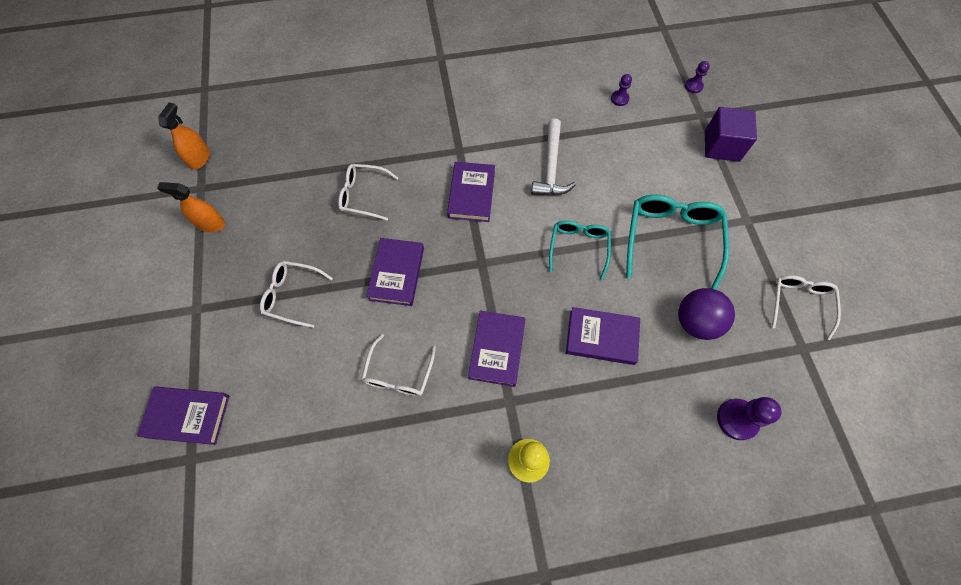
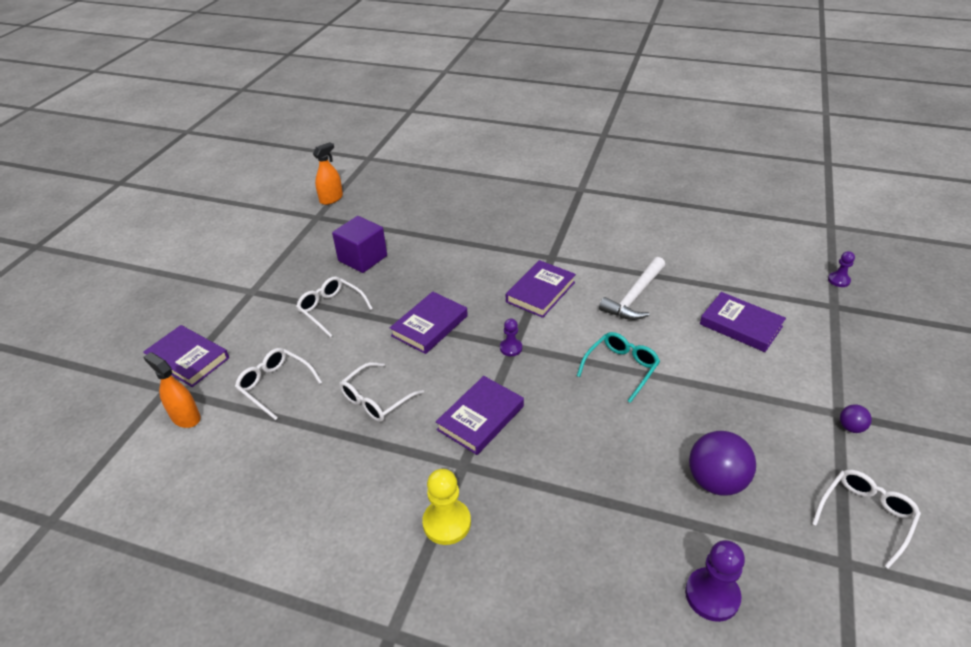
camera: 30 degrees right, 25 degrees down
(211, 224) = (306, 241): orange spray bottle -> orange spray bottle (185, 417)
(363, 195) = (442, 262): white glasses -> white glasses (275, 385)
(601, 337) = (596, 451): purple book -> purple book (741, 325)
(619, 99) = (744, 266): purple pawn -> purple pawn (511, 348)
(671, 239) = (731, 398): turquoise glasses -> none
(721, 146) = (844, 339): purple cube -> purple cube (362, 258)
(760, 229) = (851, 427): none -> purple ball

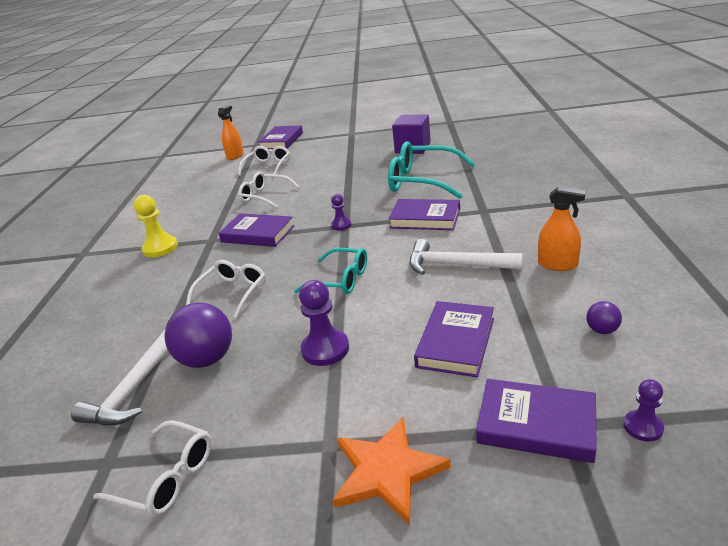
camera: 75 degrees right, 10 degrees down
(331, 199) = (477, 118): orange spray bottle -> orange spray bottle (557, 264)
(331, 309) = (348, 157): white glasses -> white glasses (232, 292)
(429, 326) = (350, 190): purple book -> purple book (536, 424)
(457, 273) = (423, 181): none -> turquoise glasses
(712, 595) = (85, 375): purple pawn -> purple pawn (325, 349)
(745, 543) = (135, 387): none -> white hammer
(851, 427) = (306, 458): purple ball -> purple ball (602, 330)
(866, 389) = (387, 471): none -> orange star

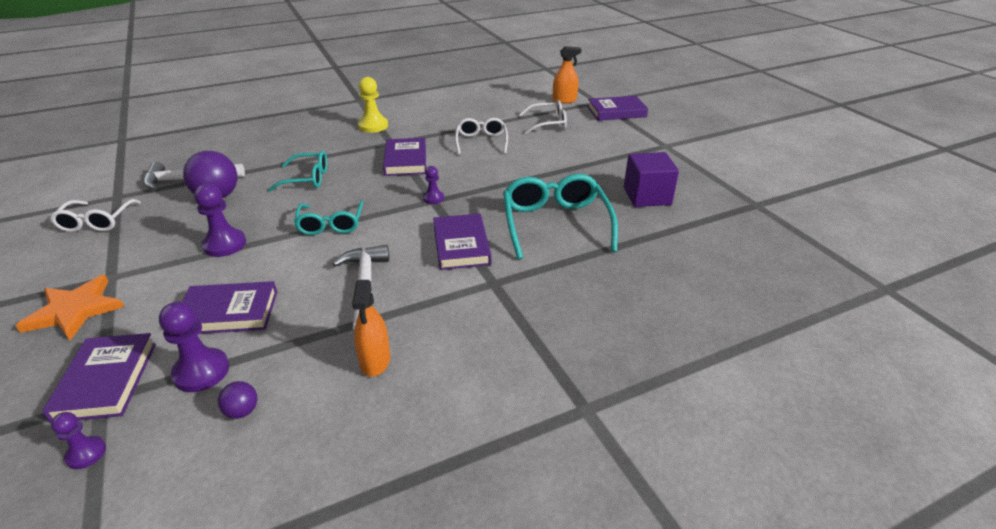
camera: 60 degrees right, 5 degrees up
(232, 292) = (307, 178): white glasses -> turquoise glasses
(542, 356) = (201, 372): none -> purple pawn

